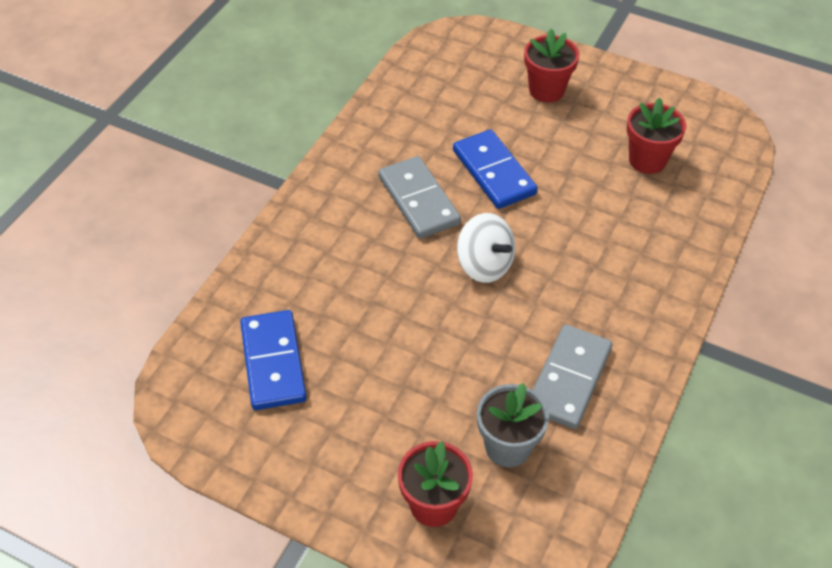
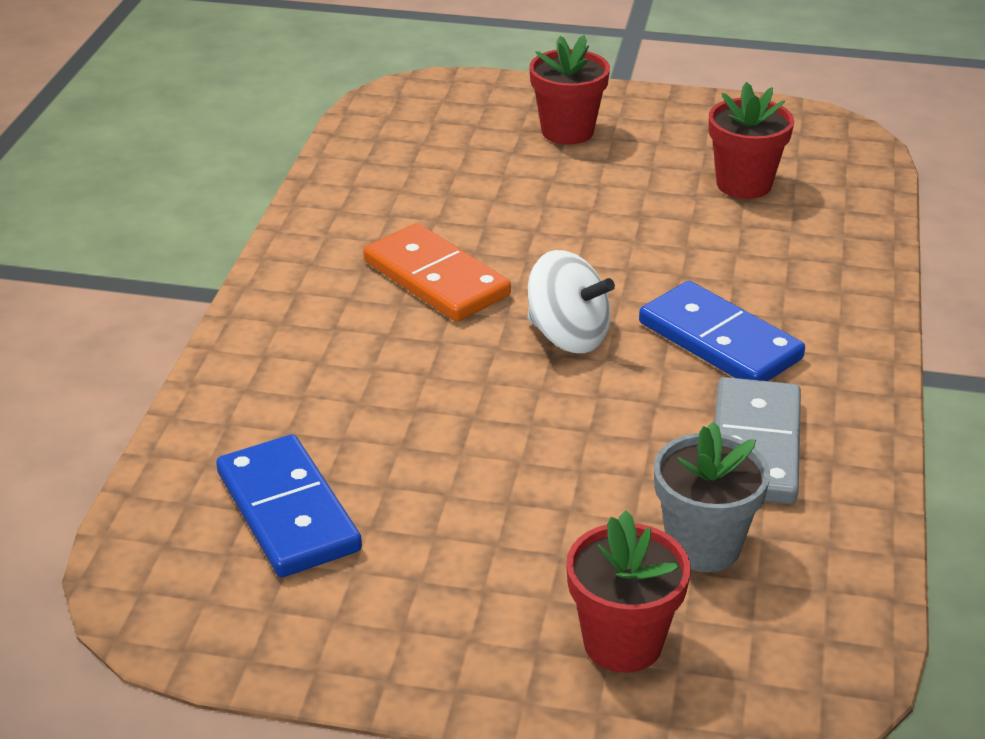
camera: 15 degrees left, 15 degrees down
(418, 200) = (436, 279): grey domino -> orange domino
(493, 172) = (533, 230): blue domino -> blue domino (719, 341)

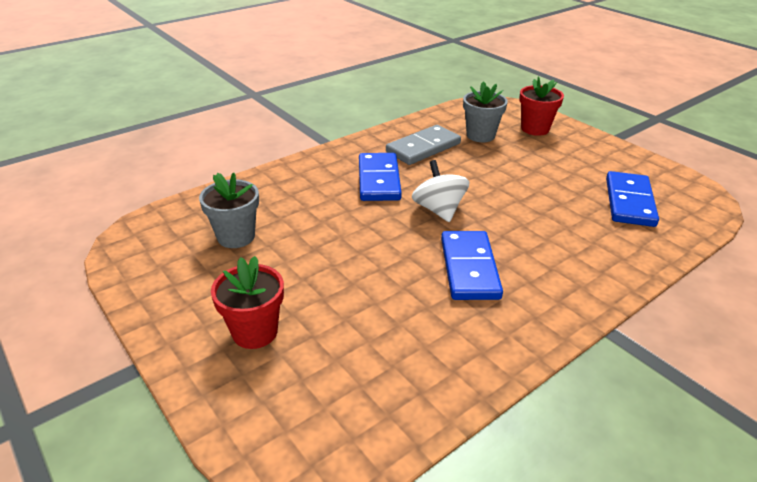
camera: 140 degrees left, 0 degrees up
(436, 279) = (469, 268): orange domino -> blue domino
(744, 184) = (236, 237): red flower pot -> grey flower pot

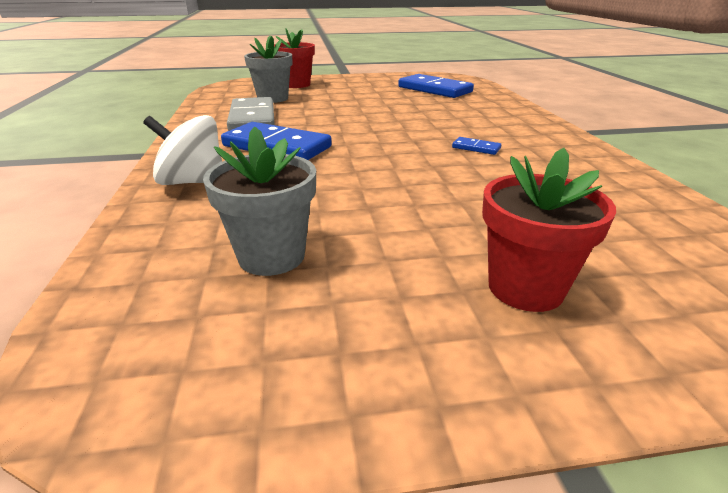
camera: 60 degrees left, 5 degrees down
(439, 210) = (370, 137): white spinning top -> white spinning top (193, 182)
(469, 268) = (476, 148): blue domino -> blue domino, size x0.44

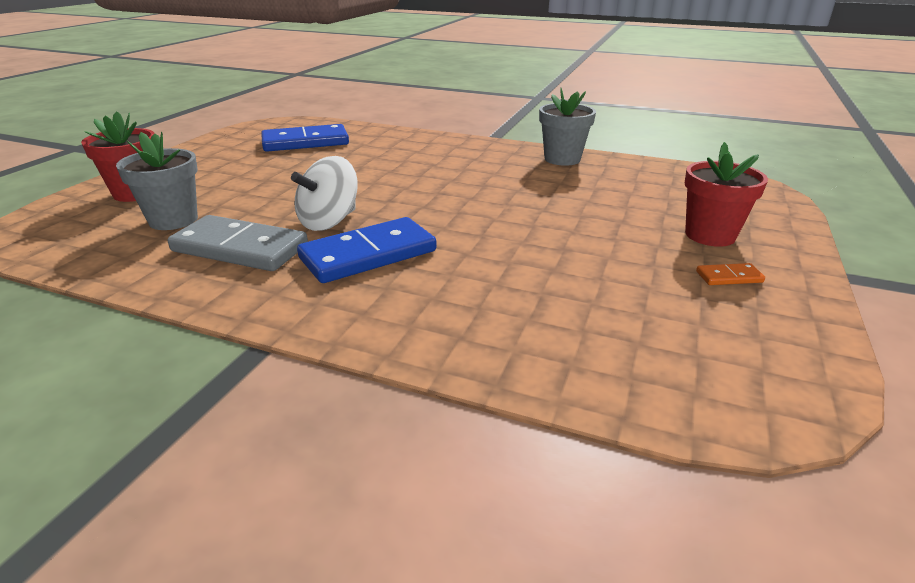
camera: 60 degrees left, 0 degrees up
(193, 182) = (420, 320): white spinning top -> white spinning top (329, 222)
(271, 256) = (623, 307): grey flower pot -> grey flower pot (562, 159)
(410, 318) = (729, 277): none -> orange domino
(476, 148) = (487, 178): blue domino -> none

